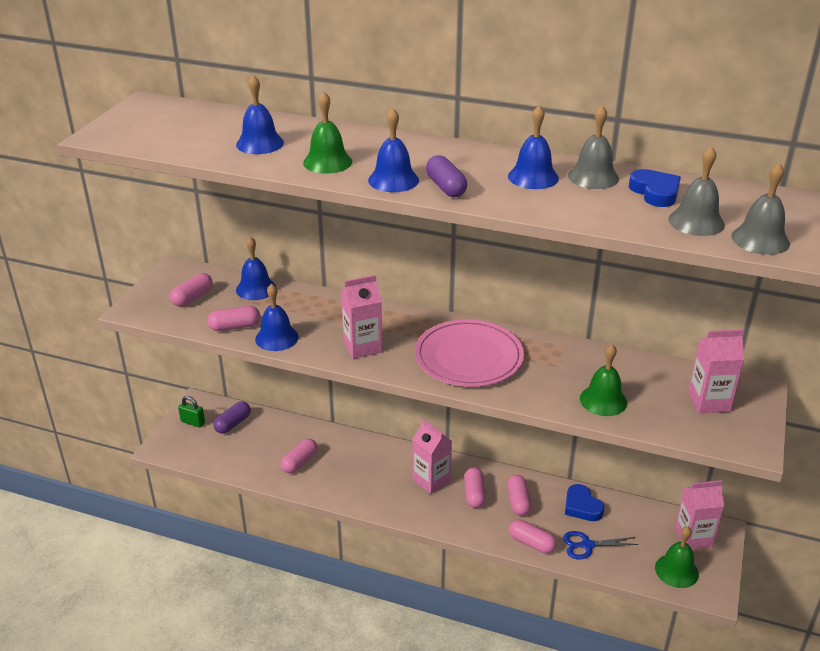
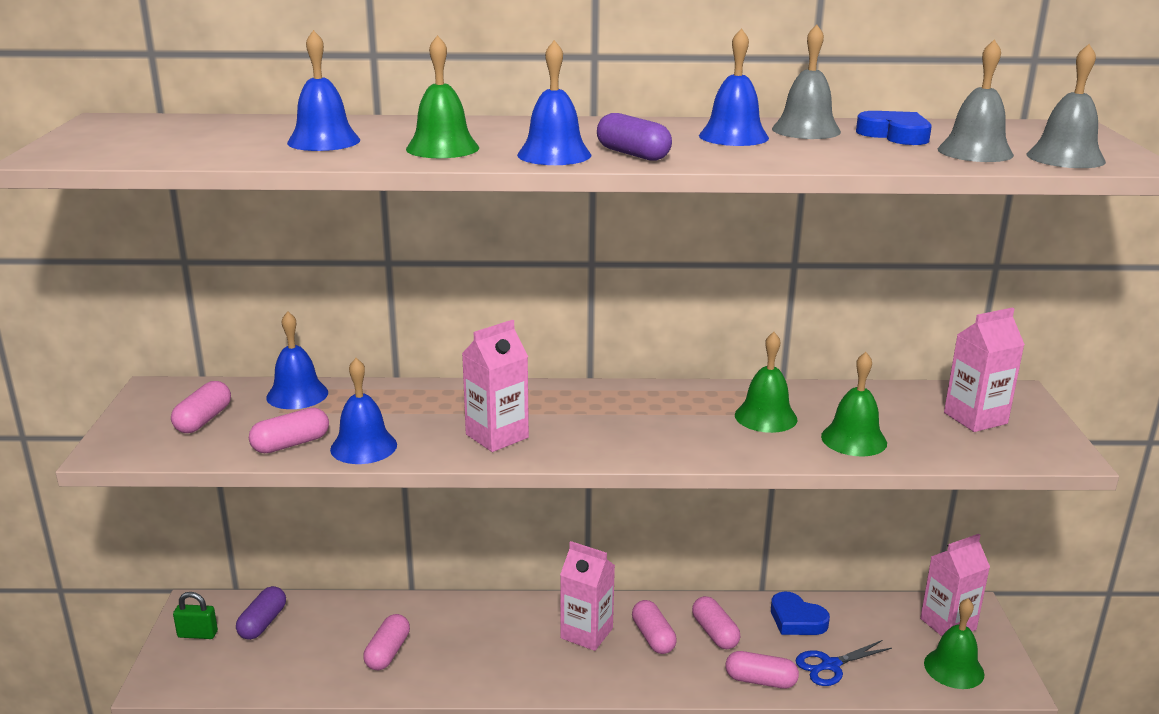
camera: 20 degrees left, 10 degrees down
(468, 357) = (649, 423): pink plate -> none
(552, 368) = (765, 417): none -> green bell

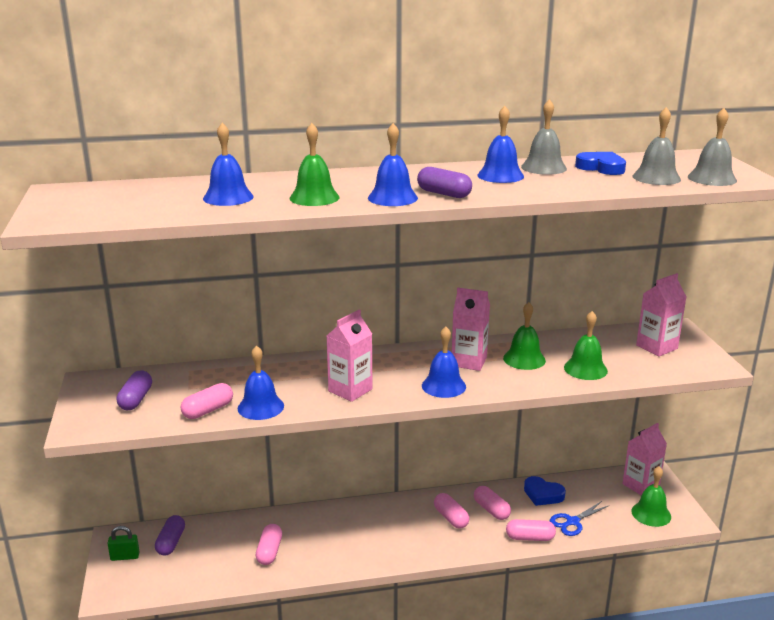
camera: 10 degrees left, 0 degrees up
(203, 420) = (136, 399): pink capsule -> purple capsule
(297, 395) = (196, 374): blue bell -> blue bell (443, 386)
(586, 633) = (405, 521): pink carton -> pink carton (469, 361)

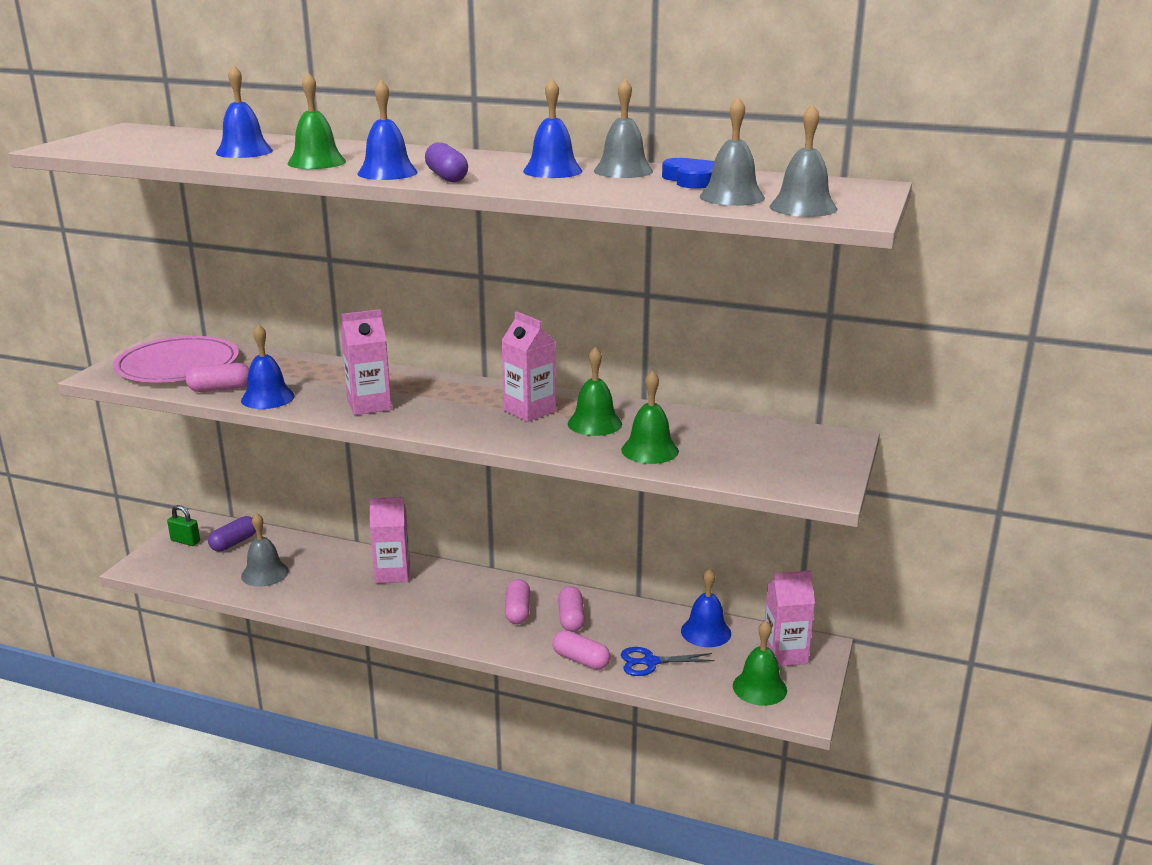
camera: 30 degrees right, 0 degrees up
(136, 399) = (177, 365): purple capsule -> pink plate
(228, 559) = (265, 573): none -> grey bell
(269, 551) = (307, 580): pink capsule -> none
(443, 386) = (466, 425): blue bell -> blue bell (706, 632)
(543, 494) = (649, 623): blue heart -> none
(656, 347) = (778, 451): pink carton -> pink carton (392, 573)

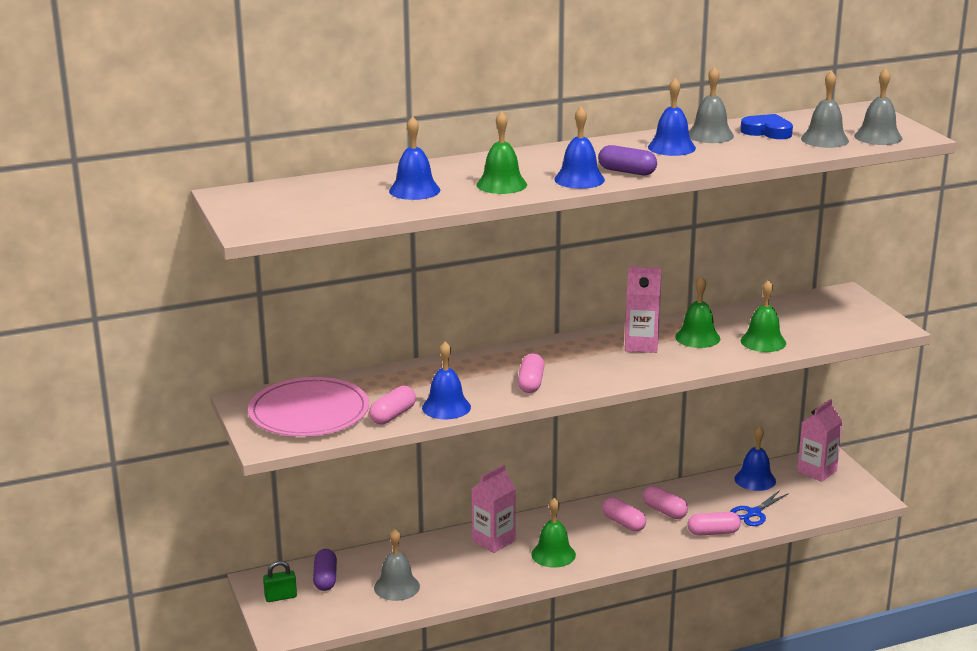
camera: 40 degrees left, 0 degrees up
(369, 405) = (531, 383): pink carton -> pink capsule
(759, 688) = (833, 497): green bell -> green bell (553, 554)

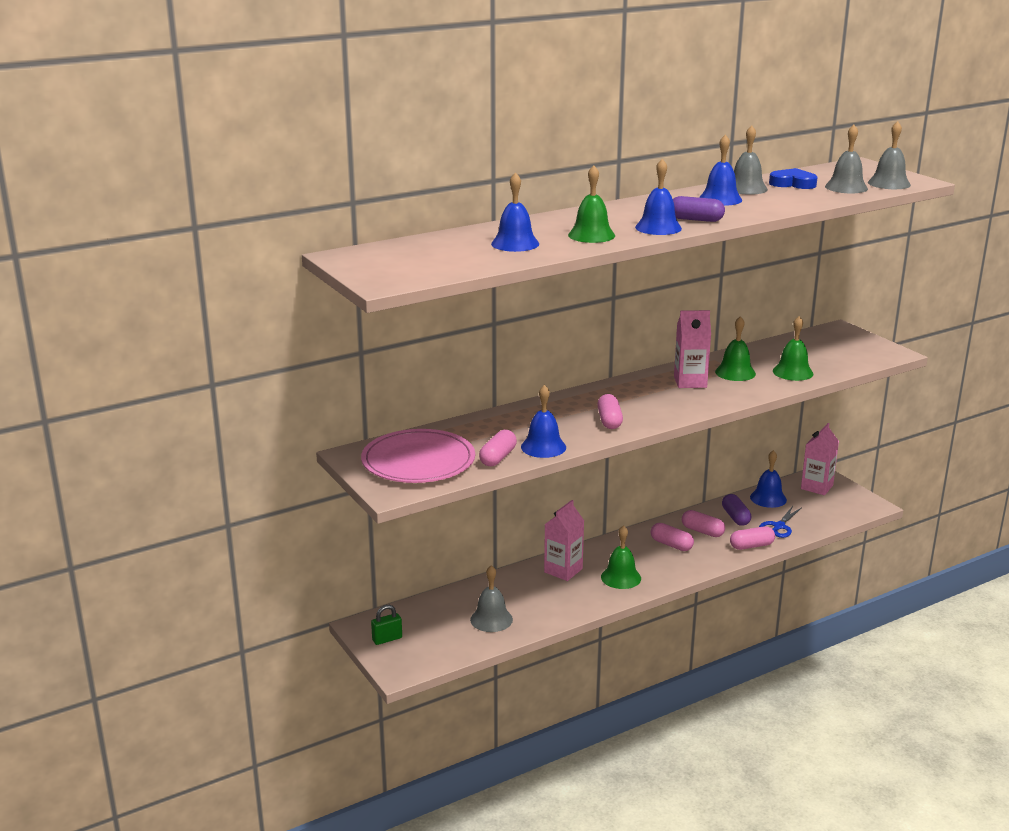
camera: 10 degrees left, 0 degrees up
(325, 579) = (422, 618): purple capsule -> purple capsule (735, 517)

